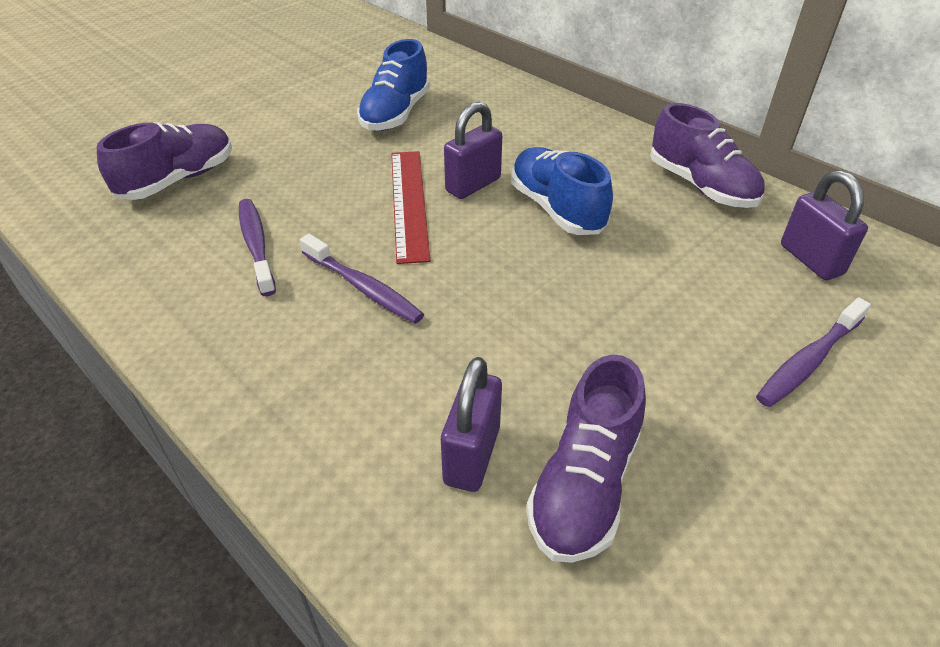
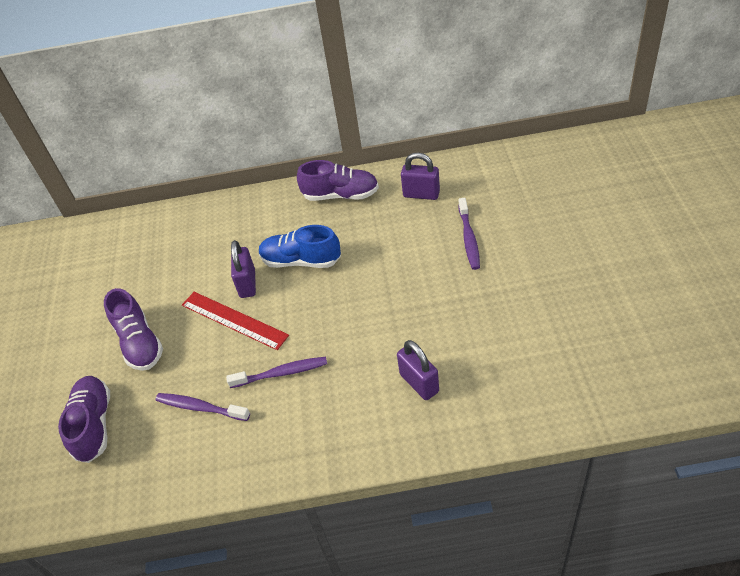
camera: 45 degrees left, 5 degrees up
(395, 114) = (143, 283): blue shoe -> none
(584, 484) = (463, 352): purple shoe -> purple shoe (139, 343)

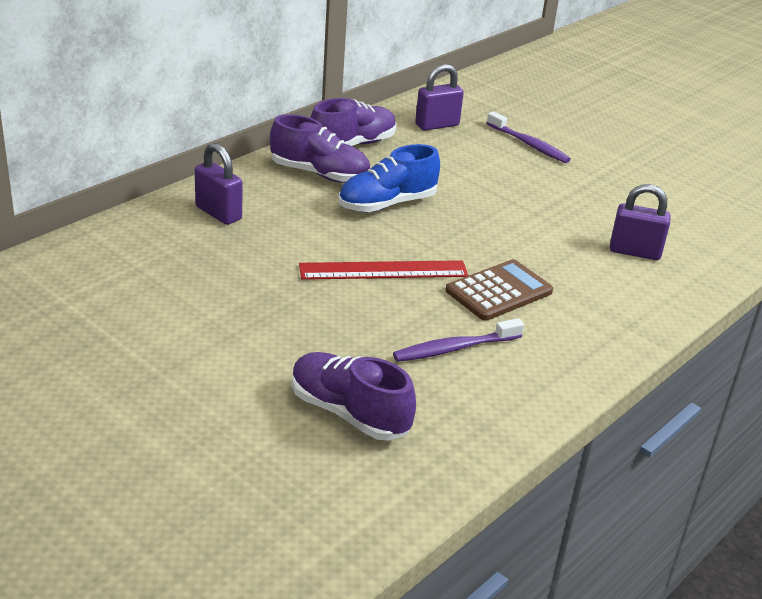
camera: 50 degrees left, 15 degrees down
(139, 343) = (296, 326): purple shoe -> purple shoe (319, 174)
(247, 284) = (354, 238): purple padlock -> purple padlock (218, 213)
(281, 373) = (499, 291): purple toothbrush -> brown calculator

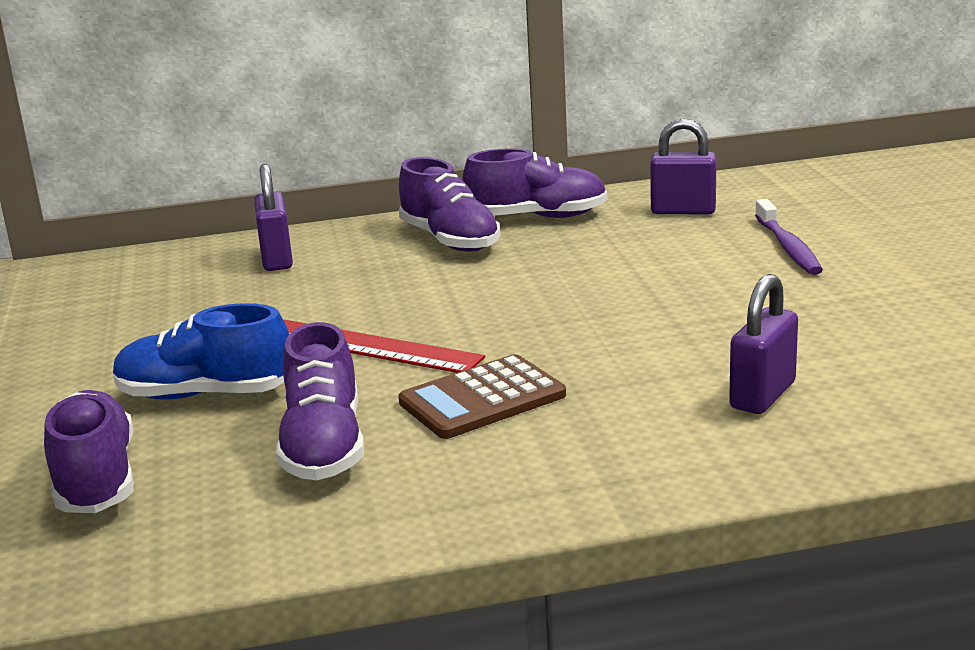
camera: 40 degrees right, 10 degrees down
(387, 204) = (484, 281): blue shoe -> blue shoe (205, 394)
(454, 348) = (324, 446): purple toothbrush -> purple shoe
(499, 291) = (482, 399): brown calculator -> brown calculator turned 150 degrees clockwise
(634, 252) = (762, 395): purple padlock -> purple padlock turned 75 degrees clockwise

